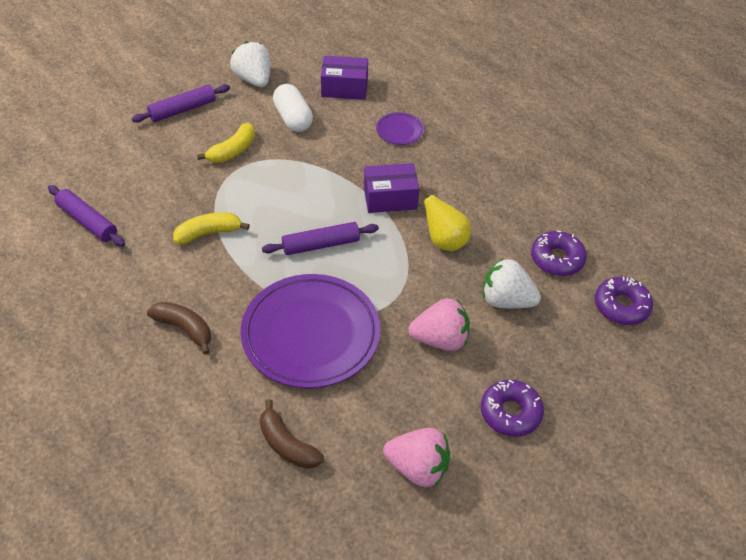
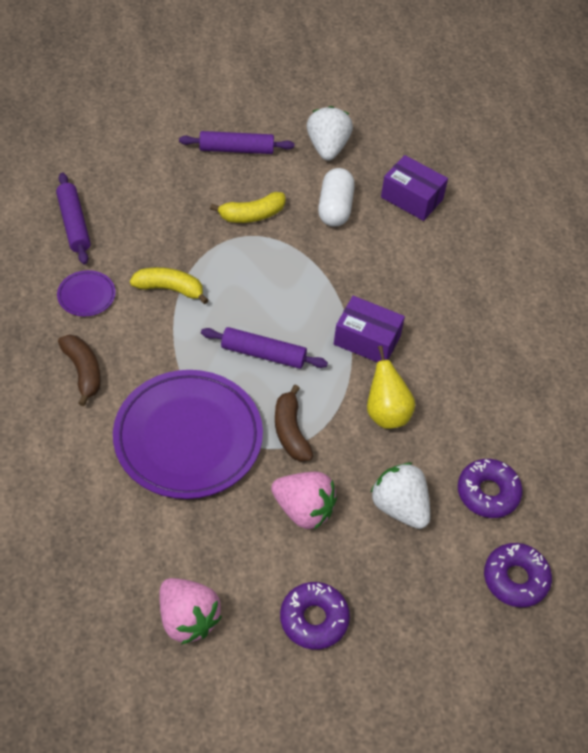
camera: 30 degrees right, 5 degrees up
(287, 445) = (92, 529): brown banana -> brown banana (290, 431)
(399, 131) = (433, 272): purple plate -> purple plate (86, 295)

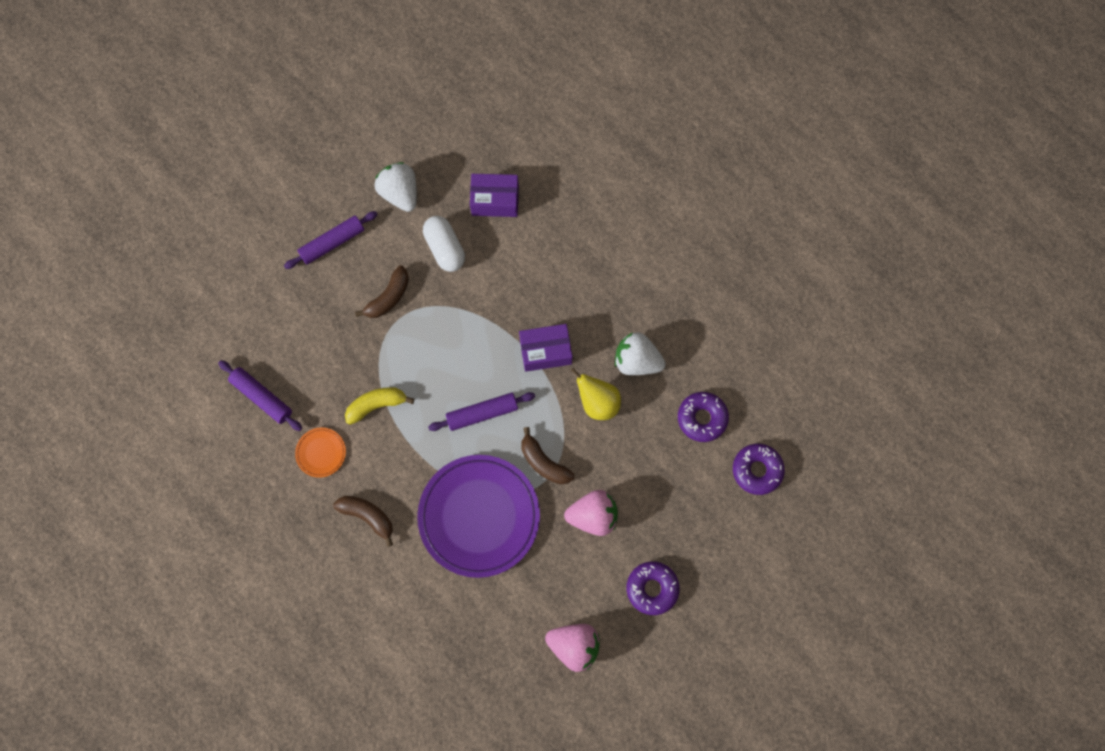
camera: 30 degrees left, 20 degrees up
(86, 295) = (321, 453): purple plate -> orange plate
(252, 215) = (388, 297): yellow banana -> brown banana
(400, 507) = (653, 469): white strawberry -> white strawberry (636, 361)

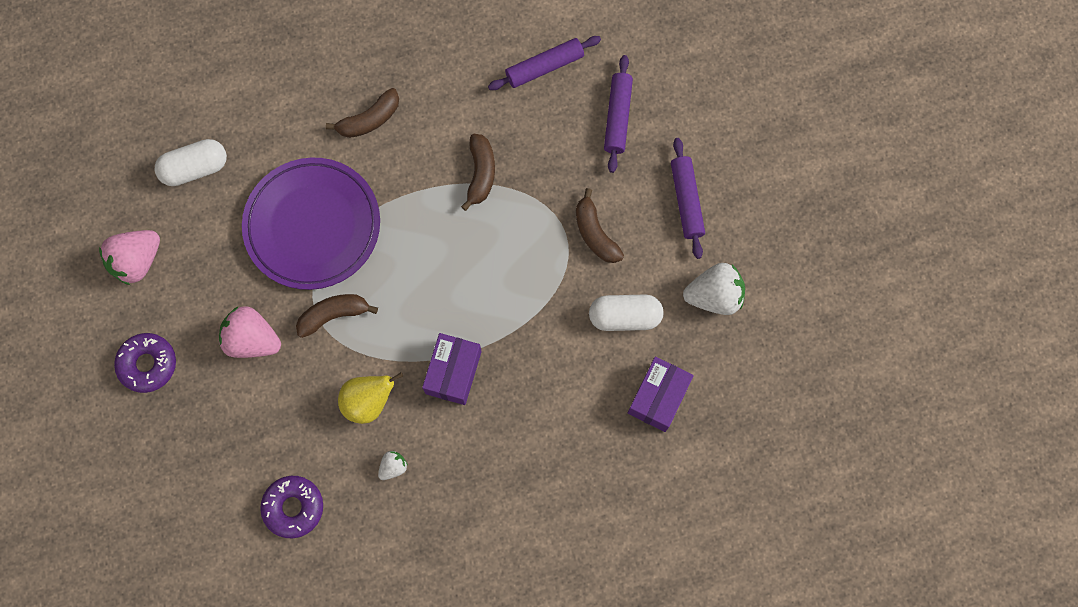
camera: 115 degrees right, 0 degrees up
(321, 453) = (457, 101): orange plate -> none
(376, 405) = (480, 174): yellow banana -> brown banana
(473, 641) = (195, 168): none -> white capsule
(482, 413) = (418, 275): purple rolling pin -> purple rolling pin (617, 117)
(593, 515) = (252, 339): pink strawberry -> pink strawberry turned 90 degrees clockwise
(636, 361) = (393, 467): white strawberry -> white strawberry, size x0.50
(757, 470) = (206, 539): purple donut -> none

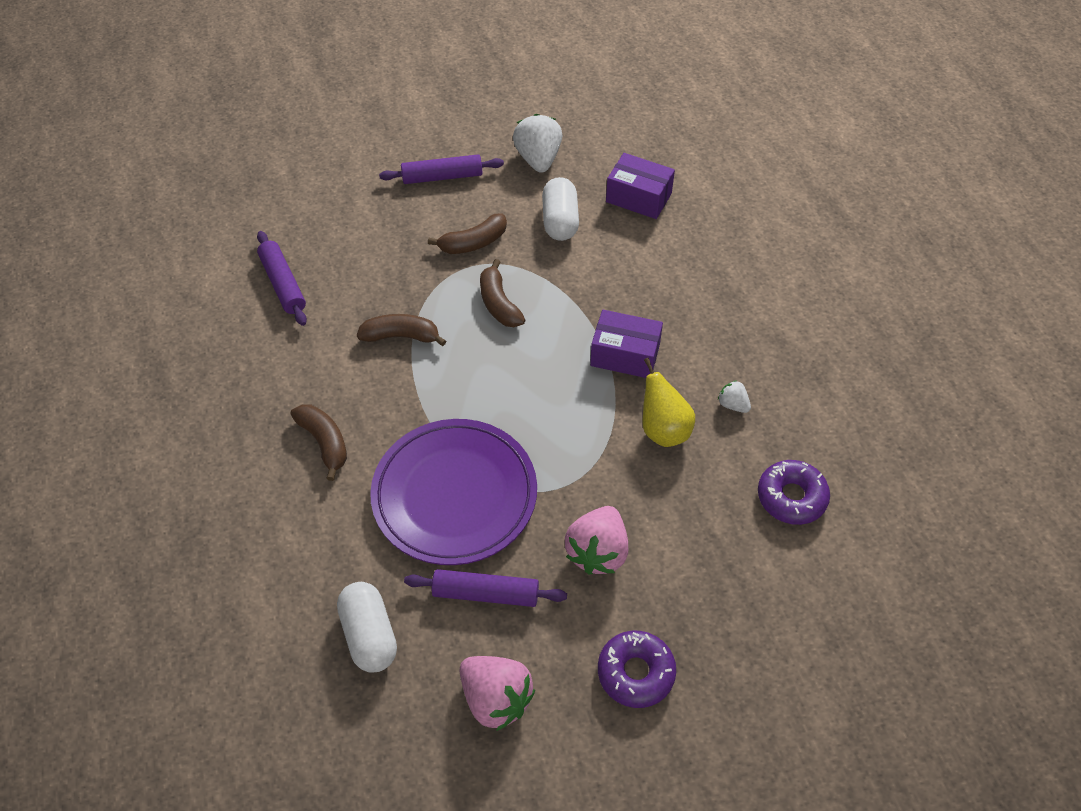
camera: 90 degrees left, 20 degrees down
(333, 315) = (565, 468): brown banana -> brown banana (499, 303)
(617, 117) = (348, 226): purple rolling pin -> purple rolling pin (485, 593)

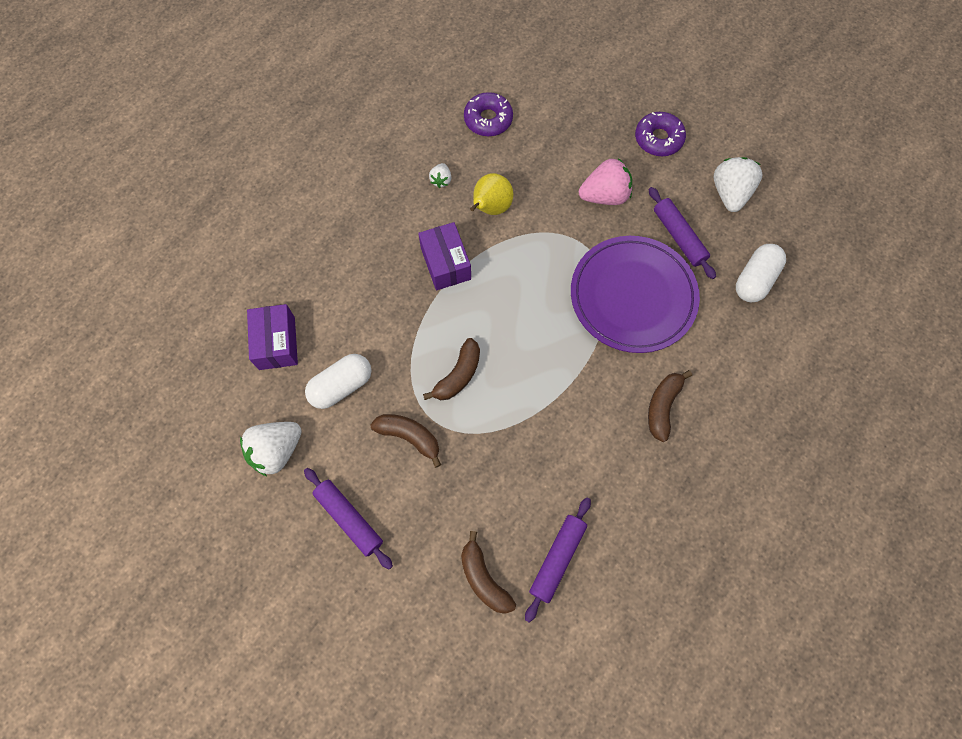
camera: 125 degrees left, 15 degrees up
(401, 336) = (538, 423): brown banana -> brown banana (483, 578)
(496, 698) = (729, 194): pink strawberry -> white strawberry

